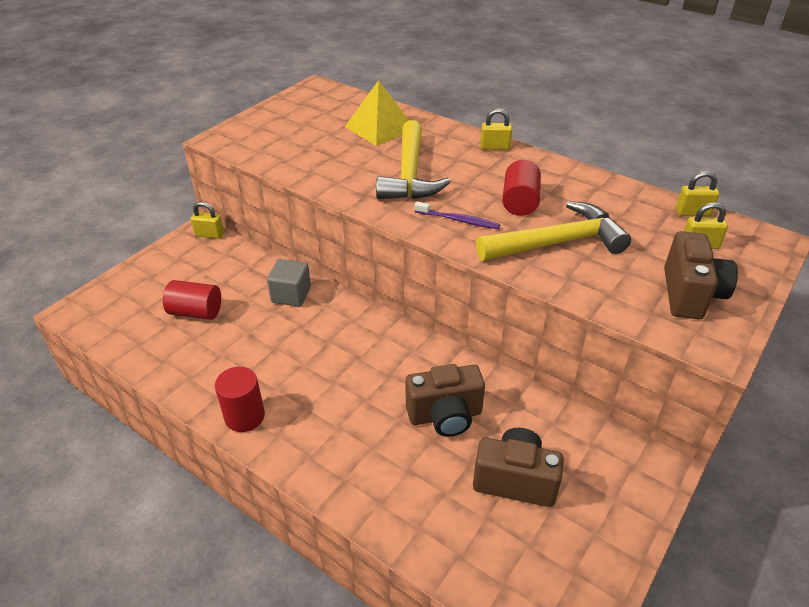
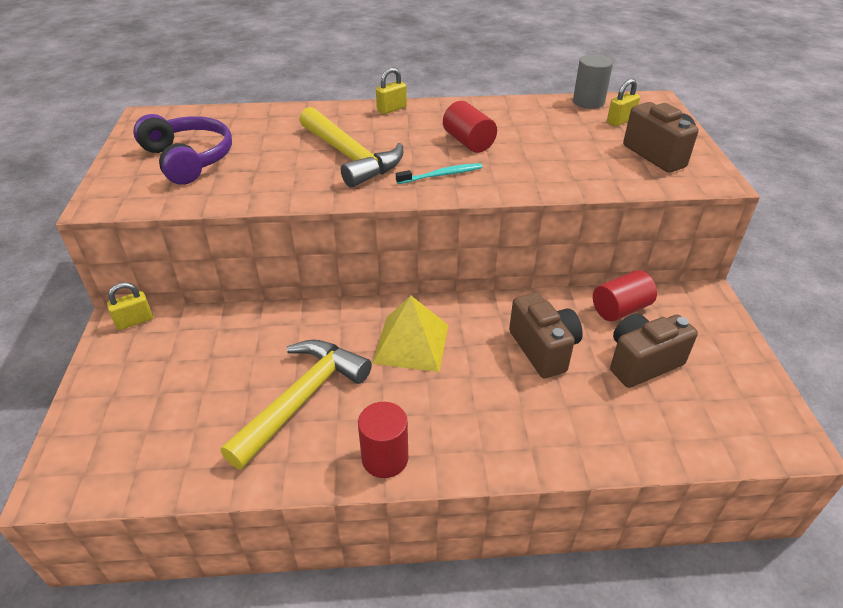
camera: 40 degrees left, 0 degrees up
(196, 312) = (214, 400): red cylinder -> red cylinder (620, 309)
(291, 295) = (296, 330): grey cube -> none
(302, 130) = (188, 159): none -> purple headphones
(380, 127) = (267, 129): yellow pyramid -> yellow pyramid (411, 343)
(445, 416) = (543, 349): brown camera -> brown camera turned 60 degrees counterclockwise
(458, 220) = (441, 175): purple toothbrush -> turquoise toothbrush
(558, 242) = (535, 159): yellow hammer -> yellow hammer (302, 398)
(693, 212) = (588, 102): yellow padlock -> grey cylinder

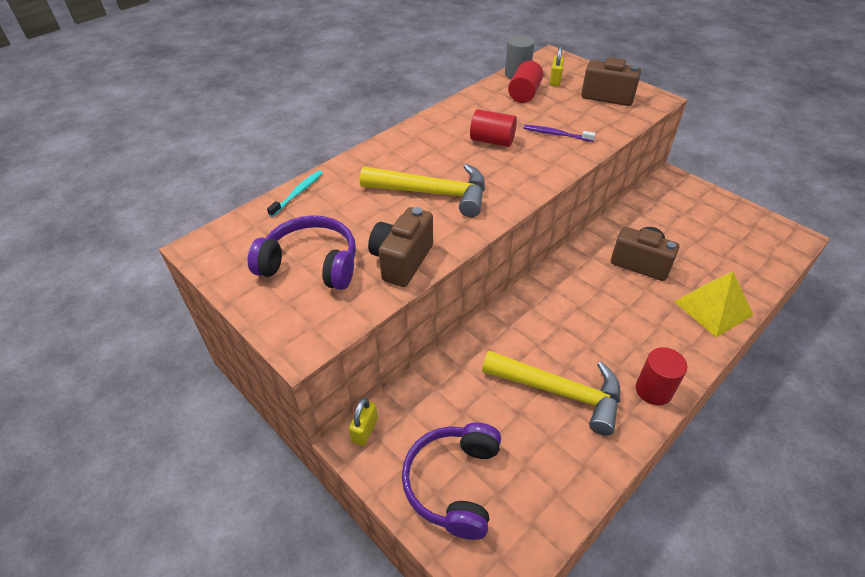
camera: 40 degrees left, 5 degrees up
(131, 399) = (453, 483): none -> purple headphones
(302, 398) = (560, 392): yellow hammer -> yellow hammer turned 120 degrees clockwise
(391, 109) = (400, 139): yellow padlock -> none
(411, 343) = (570, 309): yellow pyramid -> yellow pyramid (713, 308)
(441, 175) = (513, 175): turquoise toothbrush -> turquoise toothbrush (298, 193)
(540, 163) = (556, 134): none -> purple toothbrush
(620, 309) = (644, 212): red cylinder -> red cylinder (524, 94)
(642, 362) = (692, 238): brown camera -> brown camera (401, 261)

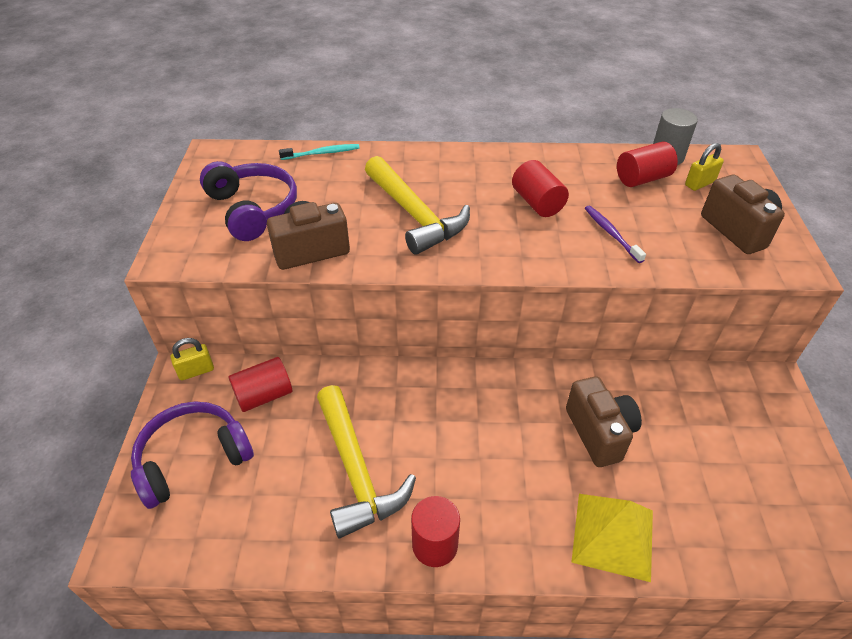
camera: 45 degrees right, 0 degrees up
(438, 402) = (264, 395): none -> red cylinder

